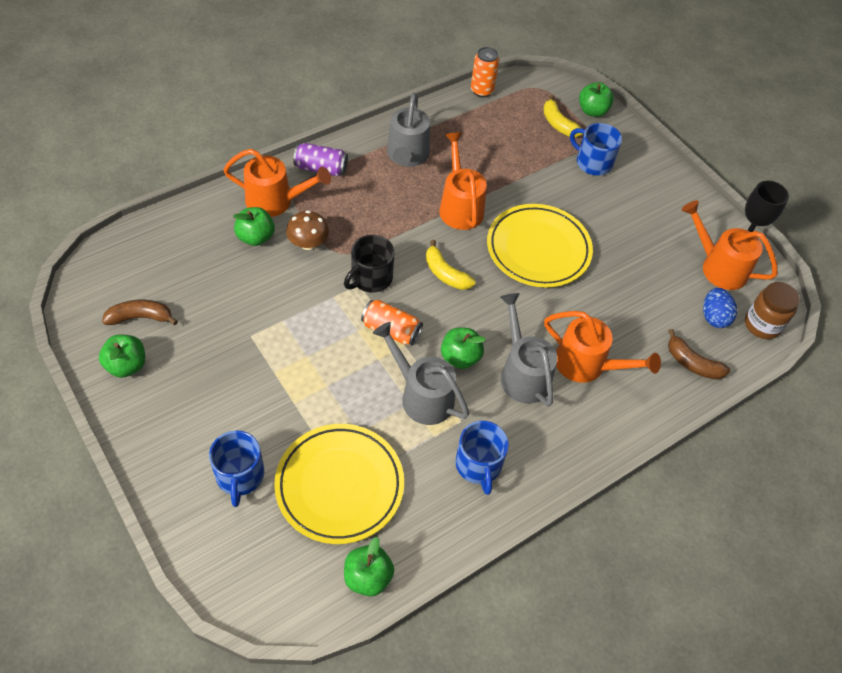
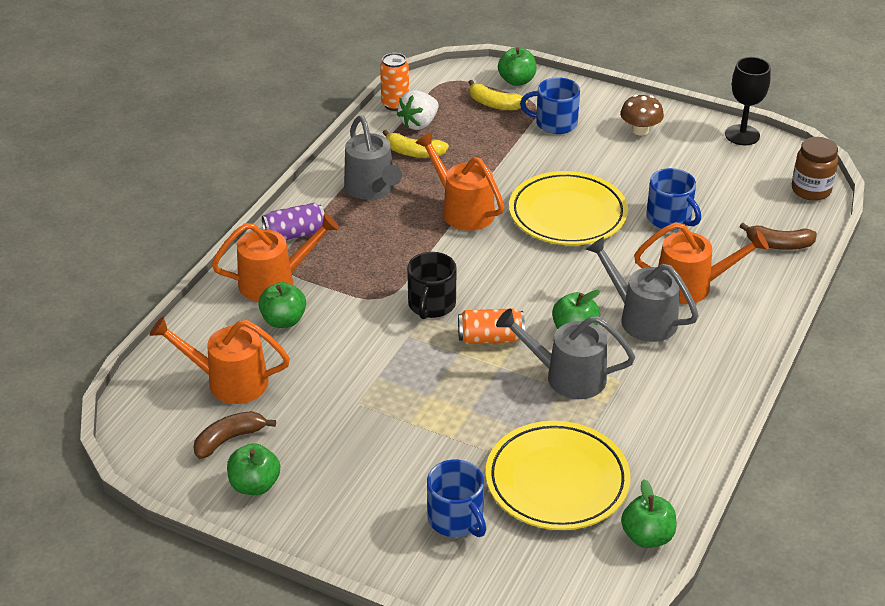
camera: 25 degrees left, 15 degrees down
(308, 243) = (342, 303): brown mushroom -> brown mushroom (640, 130)
(445, 273) = (499, 270): yellow banana -> yellow banana (414, 152)
(478, 465) = (666, 406): blue mug -> blue mug (669, 218)
(486, 115) = (419, 124): none -> white strawberry
(714, 317) = (766, 201): blue egg -> none
(718, 267) = (736, 161): orange watering can -> orange watering can (228, 381)

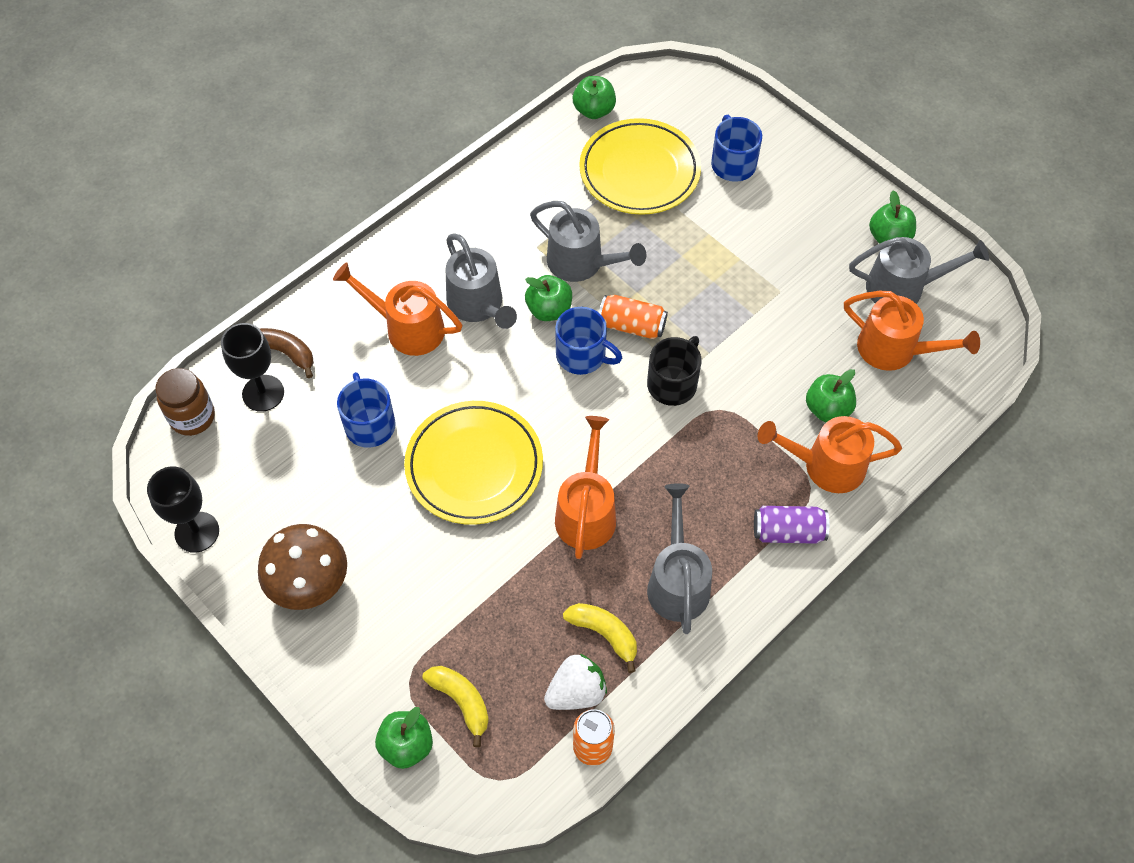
camera: 160 degrees left, 20 degrees up
(229, 439) = (904, 287): brown banana -> grey watering can
(462, 210) = (586, 511): orange watering can -> orange watering can turned 150 degrees counterclockwise
(555, 123) = (404, 633): blue mug -> blue mug (582, 355)
(640, 130) = (309, 583): brown mushroom -> brown mushroom, size x1.55
(771, 216) = (263, 393): none -> black goblet

